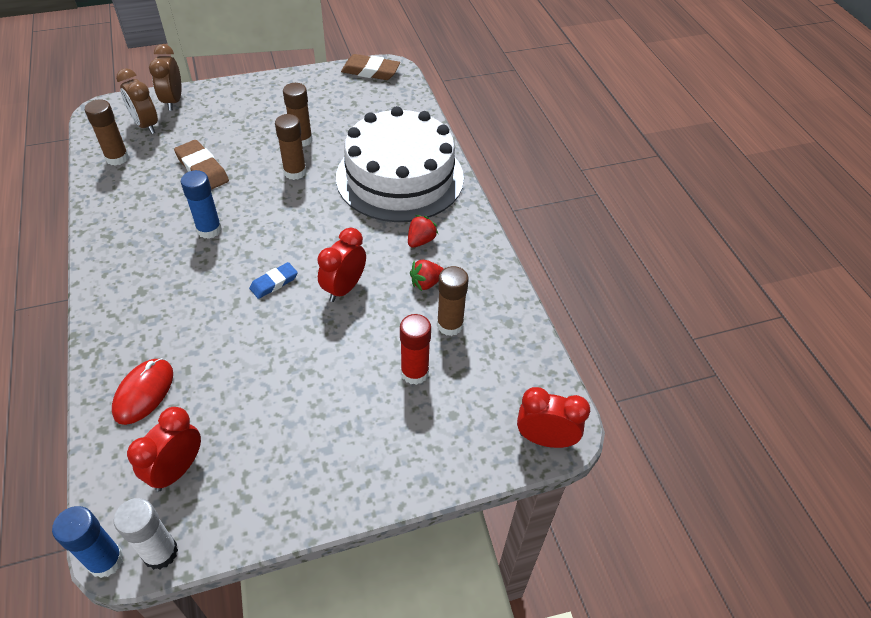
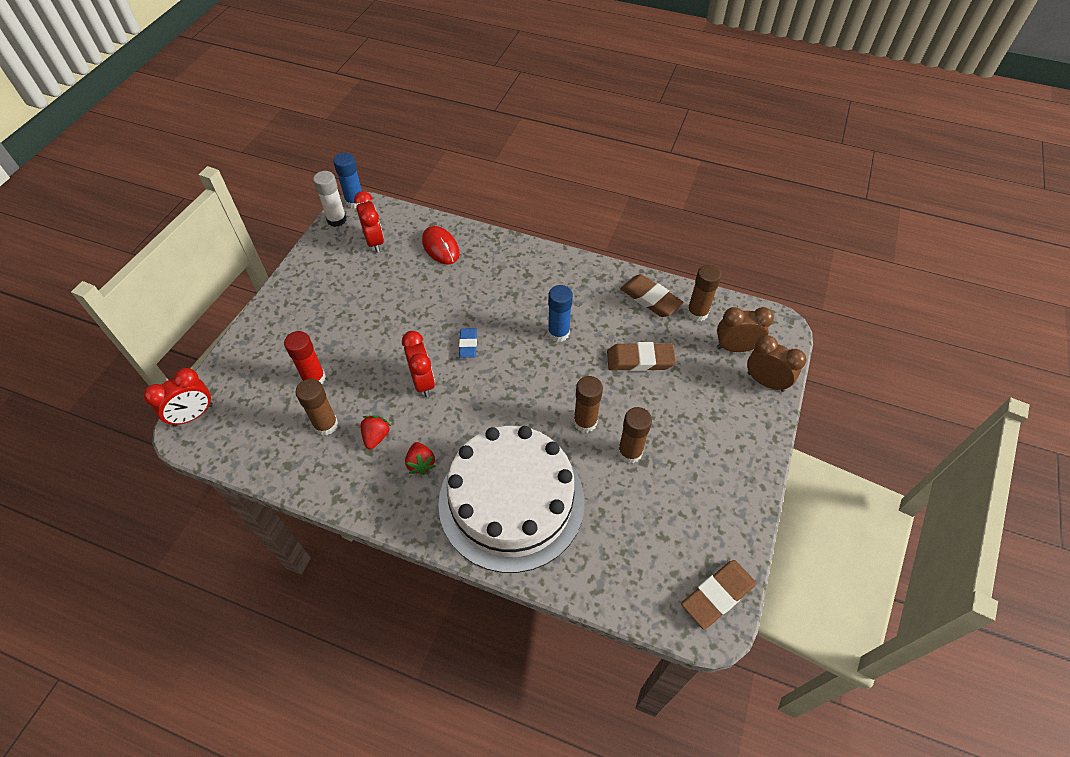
camera: 130 degrees right, 5 degrees up
(118, 191) = (650, 299): none -> brown eraser

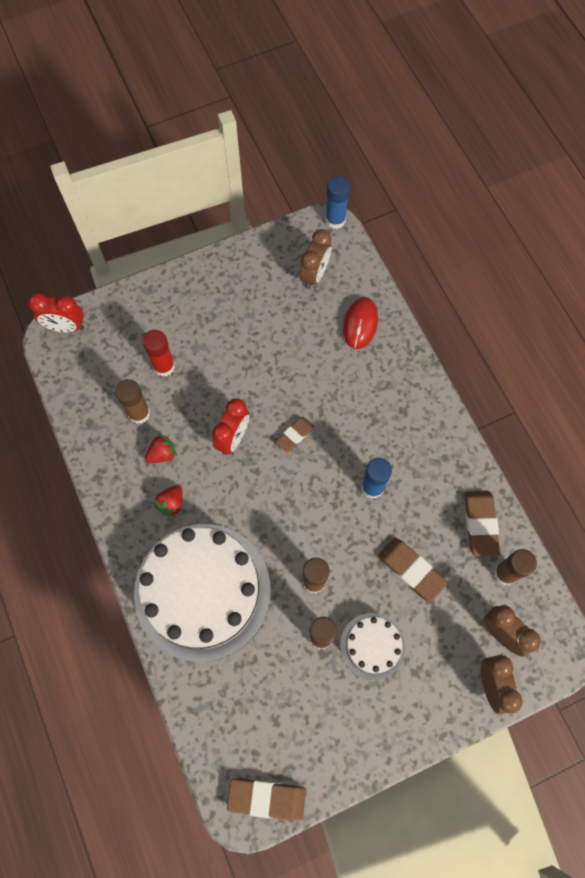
camera: 45 degrees right, 15 degrees up
(336, 220) = (305, 228): white glue stick -> none
(375, 241) = (314, 275): red clock -> brown clock
(468, 344) = (295, 435): blue eraser -> brown eraser
(669, 426) = (372, 646): none -> white cake

